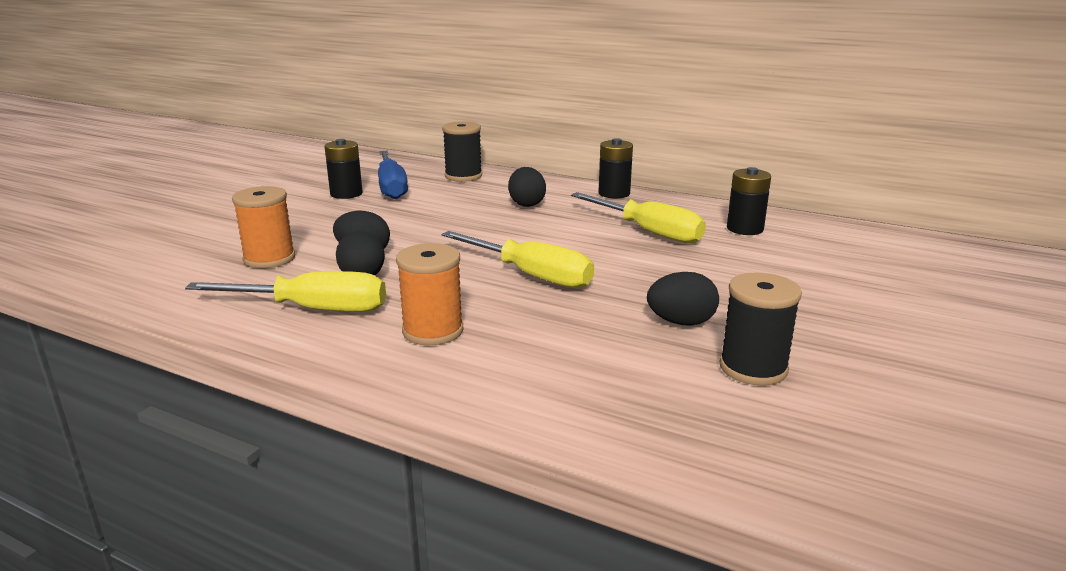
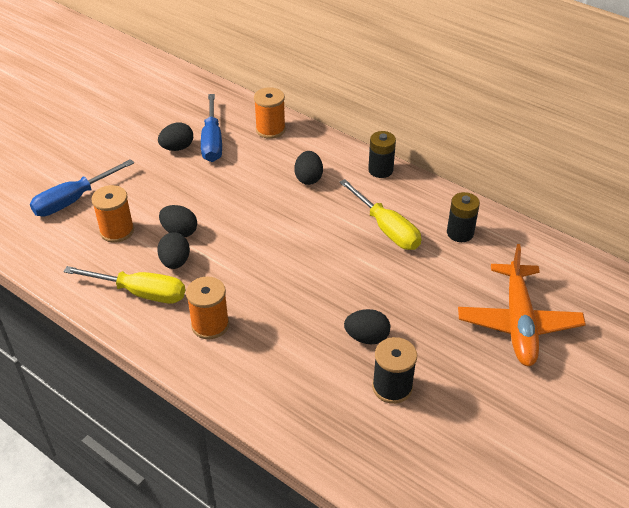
camera: 10 degrees right, 20 degrees up
(202, 239) = (73, 200): none -> blue screwdriver
(346, 194) = (177, 148): black battery -> black egg
(463, 176) = (270, 129): black spool -> orange spool
(531, 275) = (286, 273): yellow screwdriver -> none
(883, 291) = (518, 322): none -> orange plane

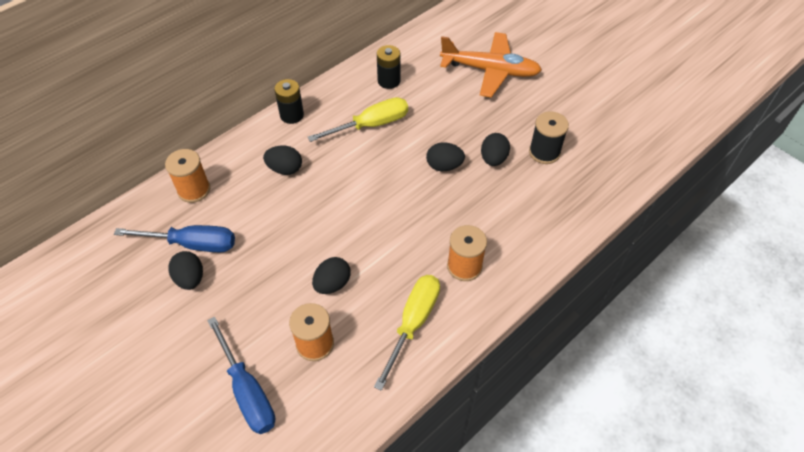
camera: 80 degrees left, 10 degrees up
(175, 262) = (376, 290): black egg -> black egg (444, 166)

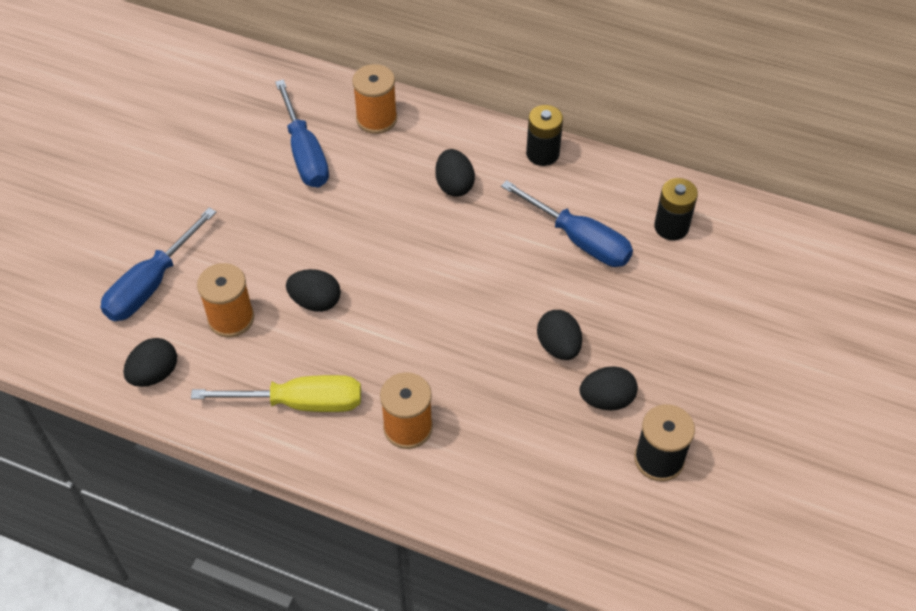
camera: 65 degrees right, 0 degrees up
(190, 278) = (261, 173): black egg -> black egg (154, 374)
(371, 125) = (579, 240): yellow screwdriver -> blue screwdriver
(490, 70) = (778, 337): orange plane -> none

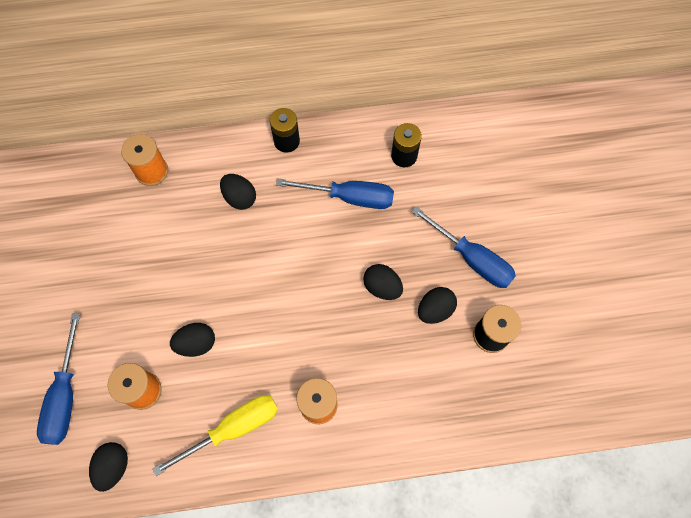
camera: 30 degrees left, 15 degrees up
(305, 153) = (115, 226): blue screwdriver -> blue screwdriver (472, 259)

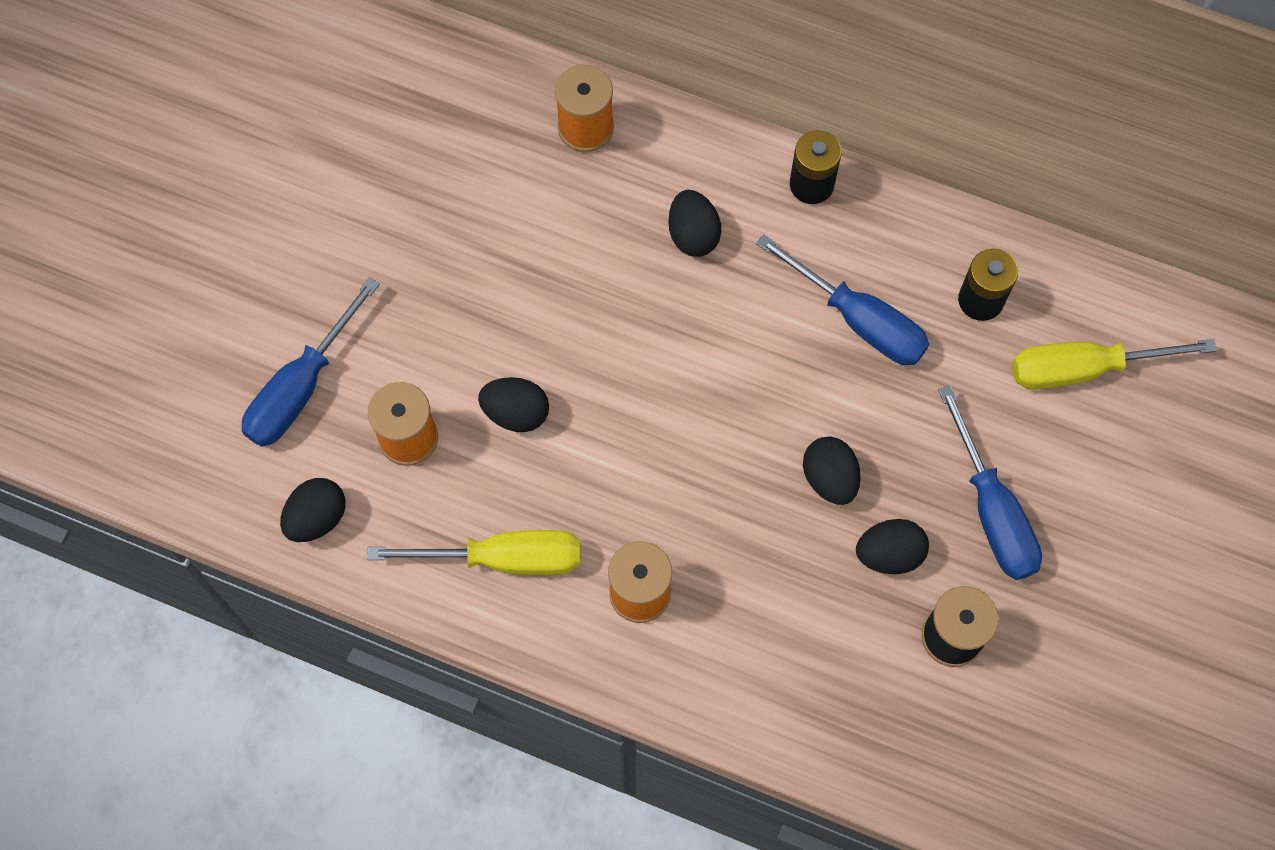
camera: 30 degrees right, 0 degrees up
(473, 164) = (1083, 369): none -> yellow screwdriver

